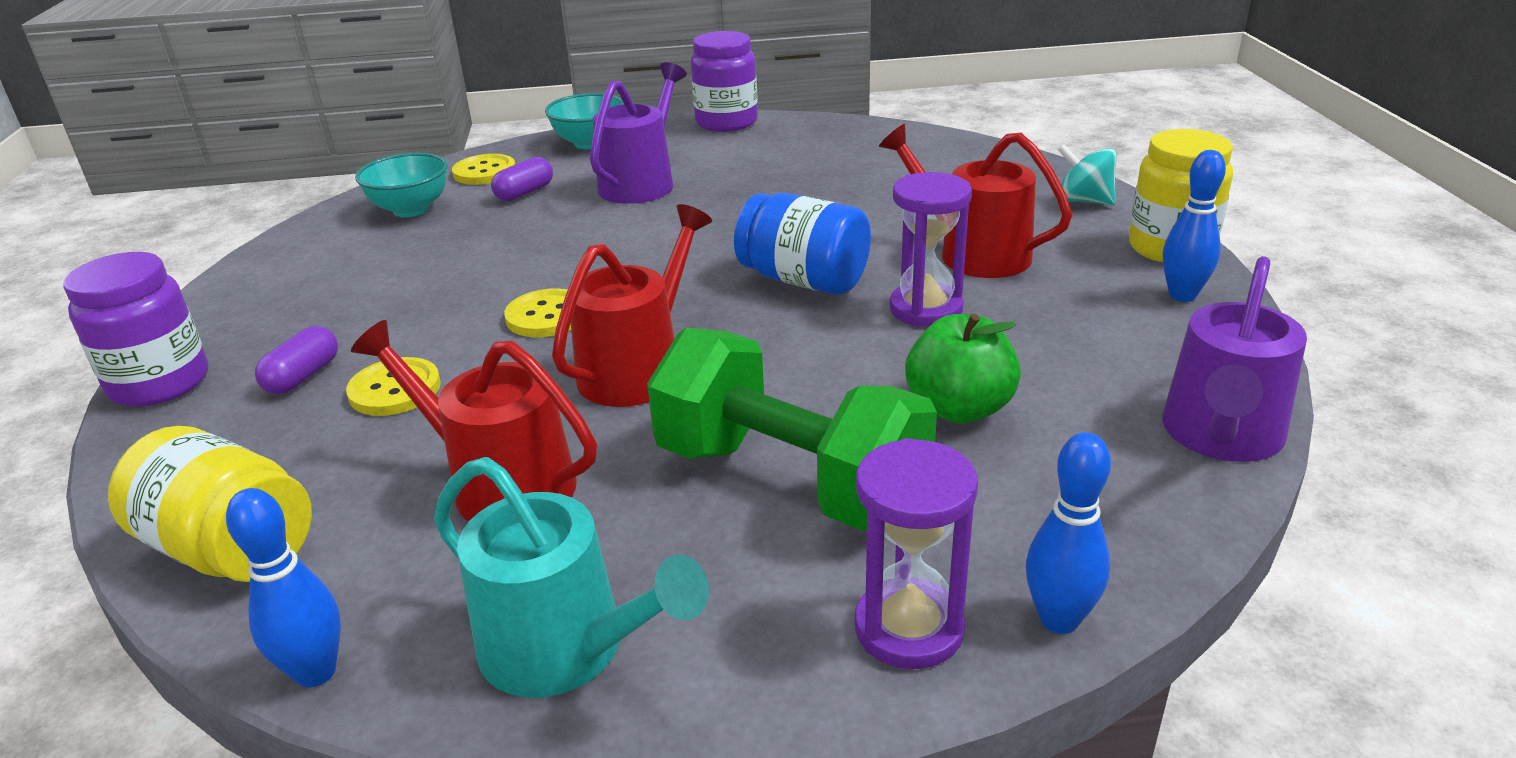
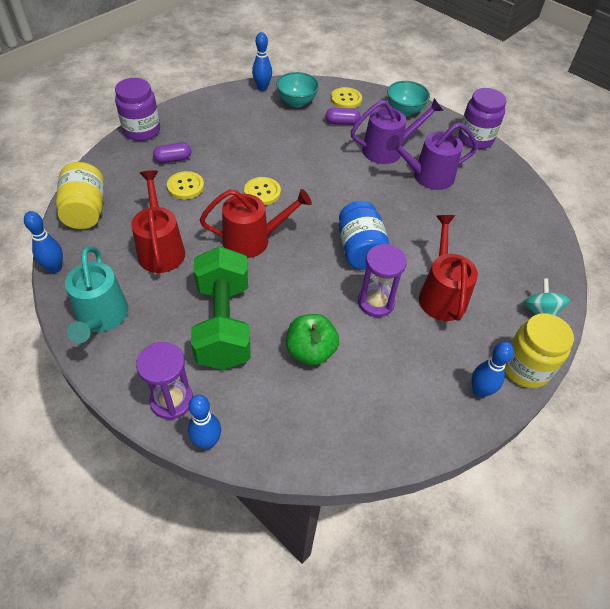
camera: 45 degrees right, 20 degrees up
(319, 224) = (262, 88): none -> blue bowling pin
(1221, 436) = (367, 451): purple watering can -> purple watering can (428, 176)

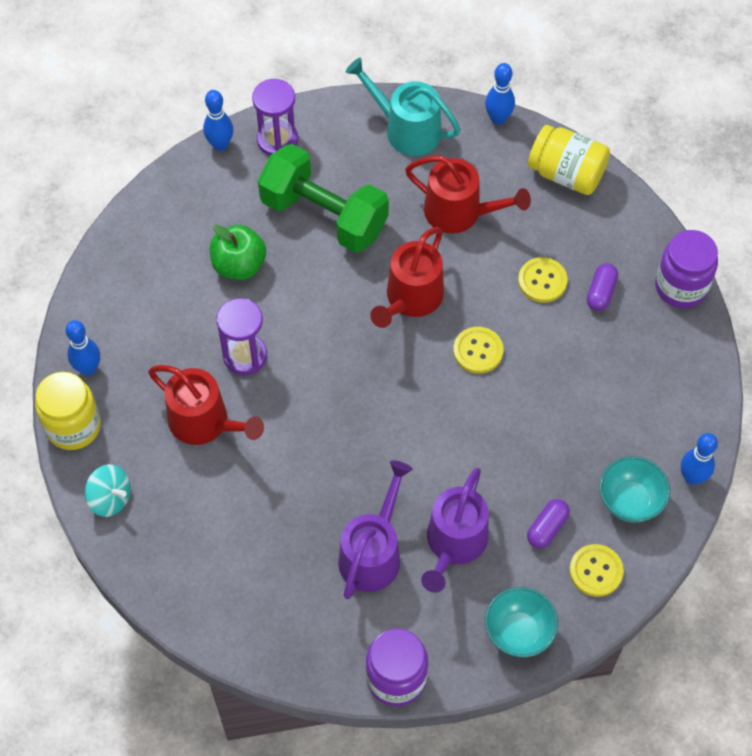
camera: 130 degrees right, 10 degrees up
(360, 250) = (319, 390): blue jar -> none

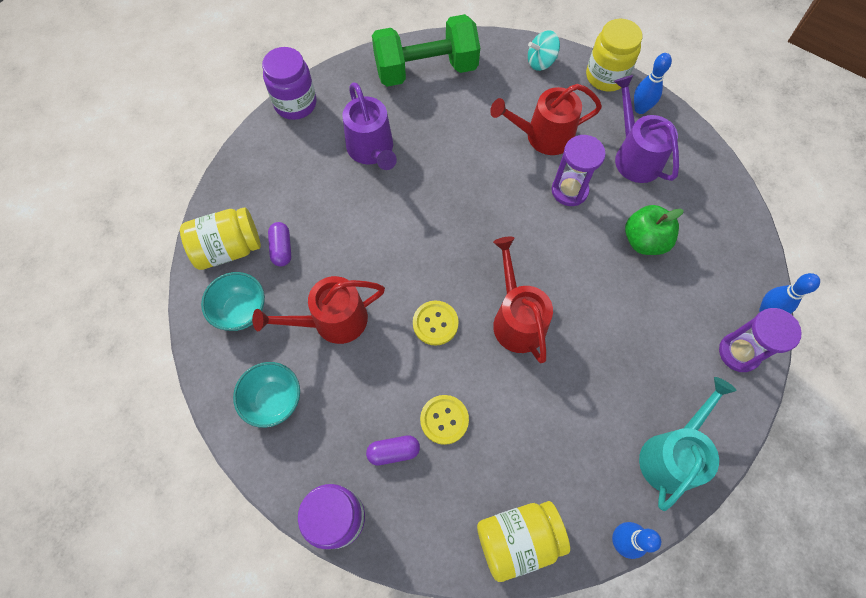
camera: 135 degrees right, 5 degrees up
(324, 215) = (639, 325): green dumbbell -> green dumbbell (426, 70)
(406, 129) = (671, 455): turquoise watering can -> turquoise watering can turned 45 degrees counterclockwise
(454, 543) = (330, 193): purple watering can -> purple watering can (635, 156)
(459, 212) = (557, 419): red watering can -> red watering can (333, 321)
(518, 632) = (247, 178): turquoise bowl -> turquoise bowl (274, 400)
(596, 571) = (228, 249): yellow button -> yellow jar
(601, 292) = (393, 451): purple capsule -> purple capsule turned 75 degrees counterclockwise
(692, 477) = (210, 364): blue bowling pin -> none

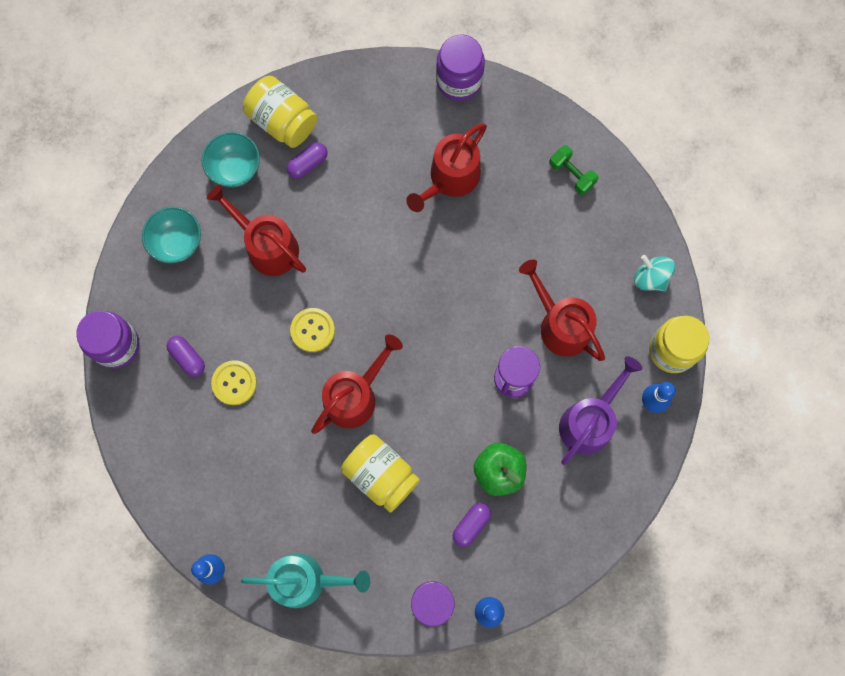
camera: 60 degrees right, 10 degrees up
(372, 150) = (450, 178): purple watering can -> red watering can
(426, 70) = (571, 174): green dumbbell -> green dumbbell, size x0.44
(518, 539) = (172, 489): yellow jar -> yellow jar (381, 475)
(682, 285) = (471, 525): none -> purple capsule

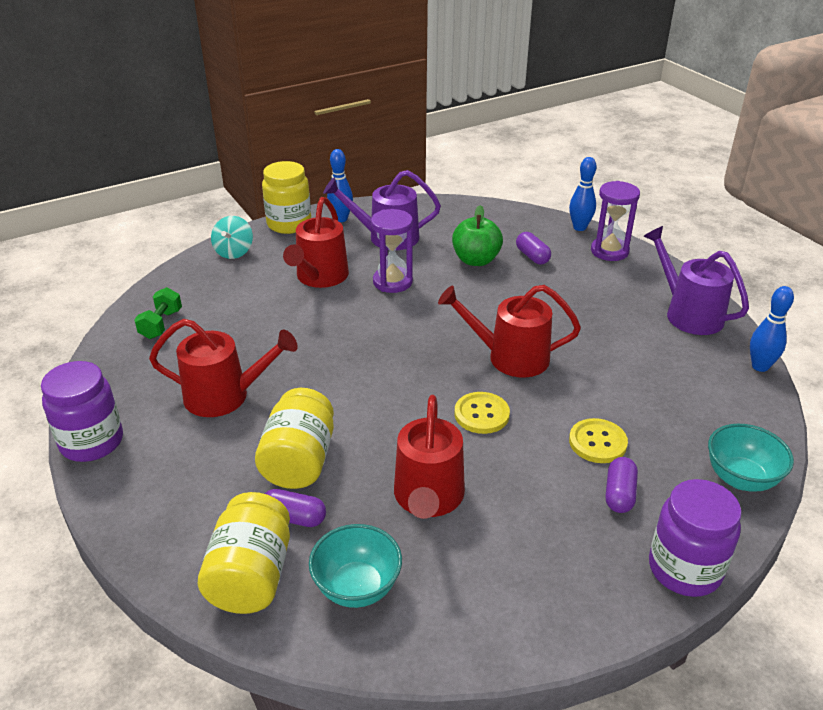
camera: 125 degrees left, 40 degrees down
(177, 242) = (506, 588): turquoise bowl -> turquoise bowl (741, 478)
(305, 580) = (688, 314): turquoise watering can -> purple watering can
(381, 475) = (556, 313): yellow jar -> yellow jar (299, 461)
(471, 525) = (532, 256): purple capsule -> purple capsule turned 60 degrees clockwise

